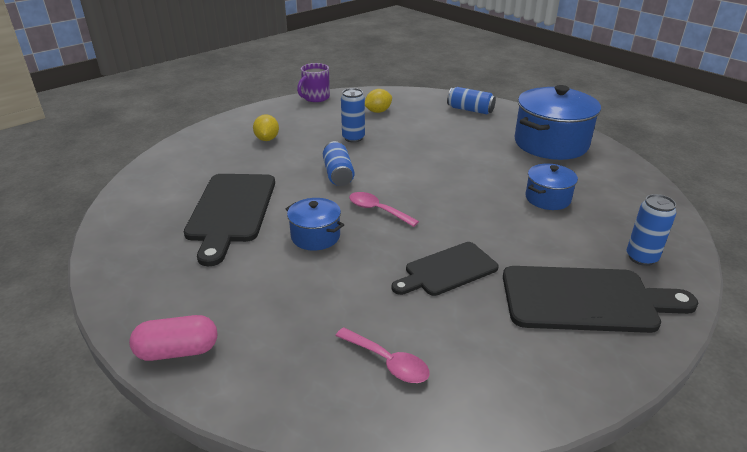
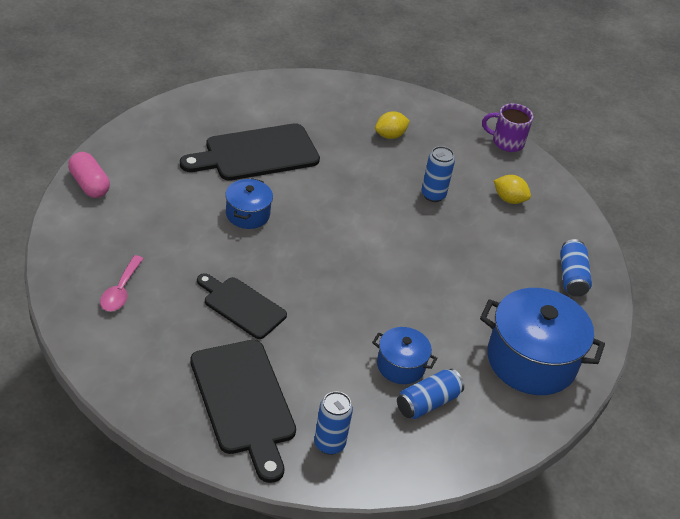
camera: 60 degrees right, 10 degrees up
(338, 174) = (354, 202): blue can -> blue can (427, 403)
(377, 210) = (308, 243): pink spoon -> none

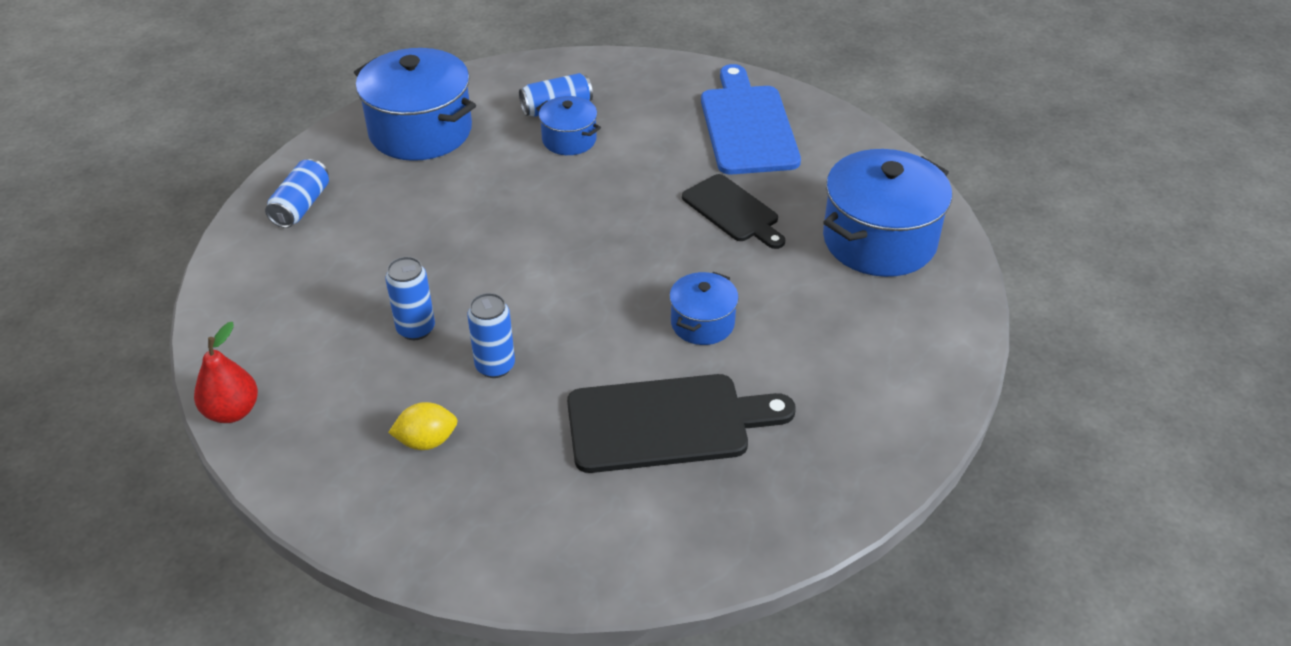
camera: 160 degrees left, 0 degrees up
(89, 184) = (933, 389): pink capsule -> none
(120, 291) = (879, 240): pink spoon -> blue pot
(244, 402) = (747, 125): black cutting board -> blue cutting board
(329, 444) = (670, 88): blue can -> blue can (495, 366)
(506, 142) = (232, 411): purple mug -> red pear
(509, 199) = (305, 313): yellow lemon -> none

